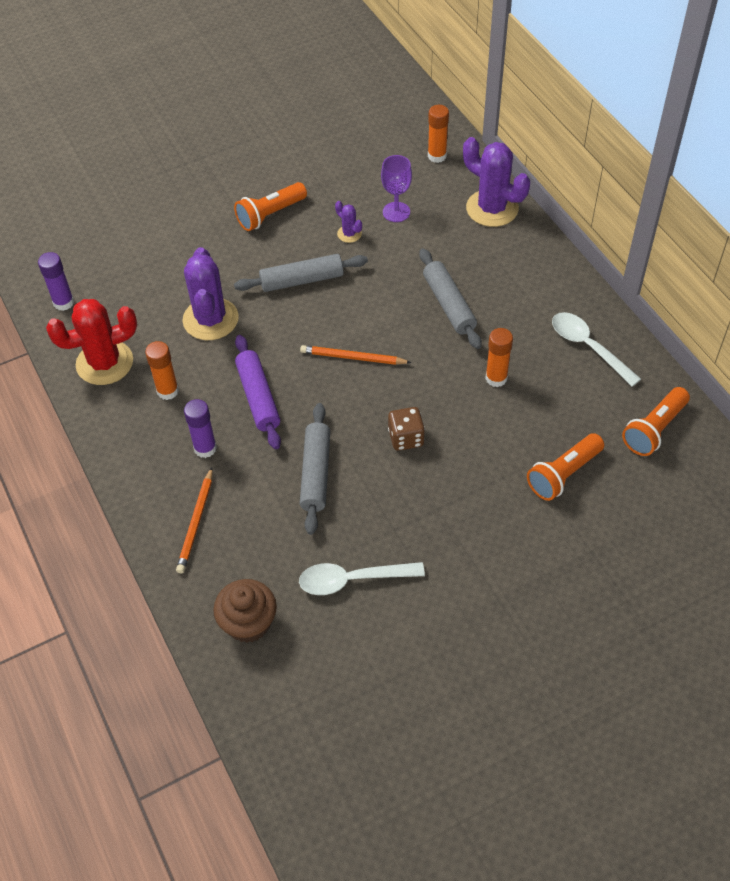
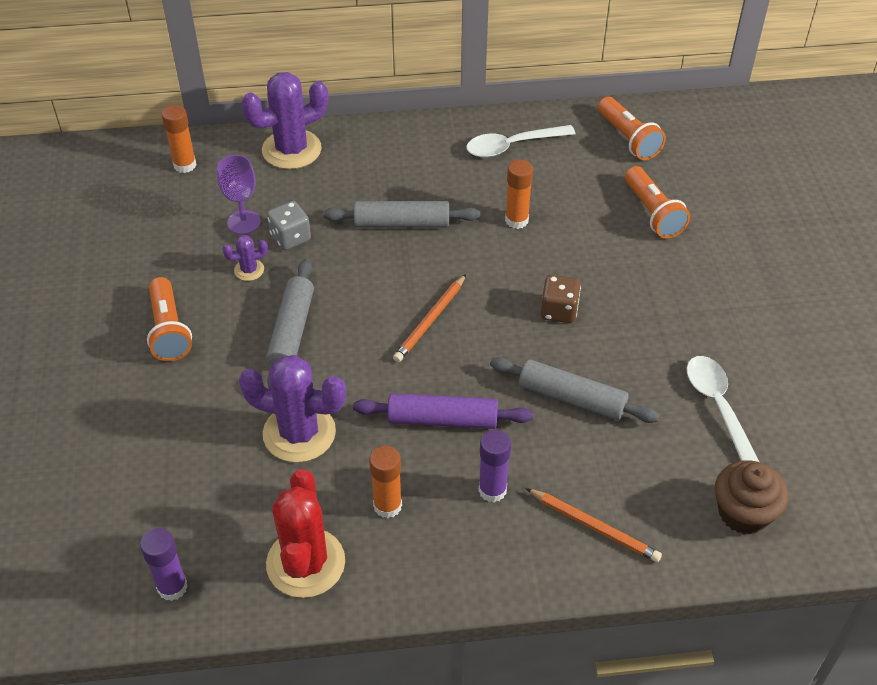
camera: 70 degrees left, 5 degrees down
(352, 580) = (718, 407): white spoon -> white spoon turned 150 degrees clockwise
(395, 244) = (290, 237): none -> grey dice

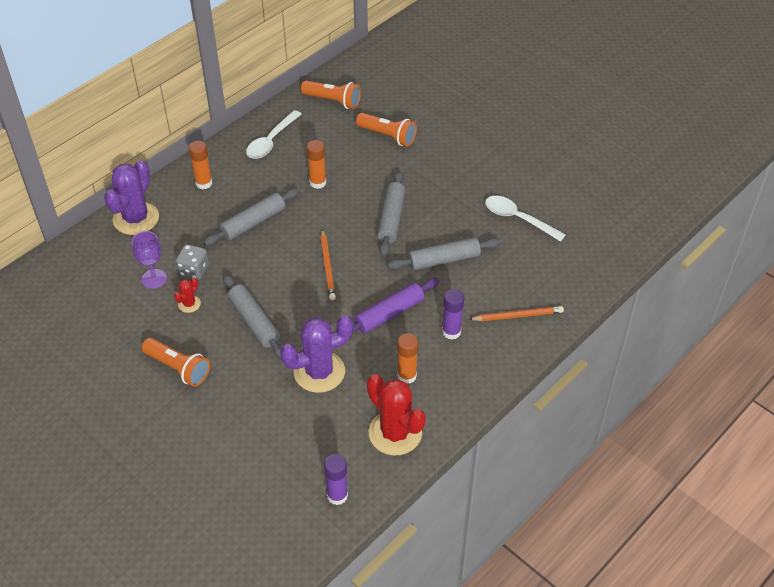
camera: 40 degrees left, 0 degrees up
(185, 165) = (74, 267): orange glue stick -> orange glue stick (204, 183)
(249, 270) = (189, 304): purple cactus -> red cactus
(559, 311) = (391, 218): brown dice -> grey rolling pin
(743, 512) = (578, 262): brown cupcake -> none

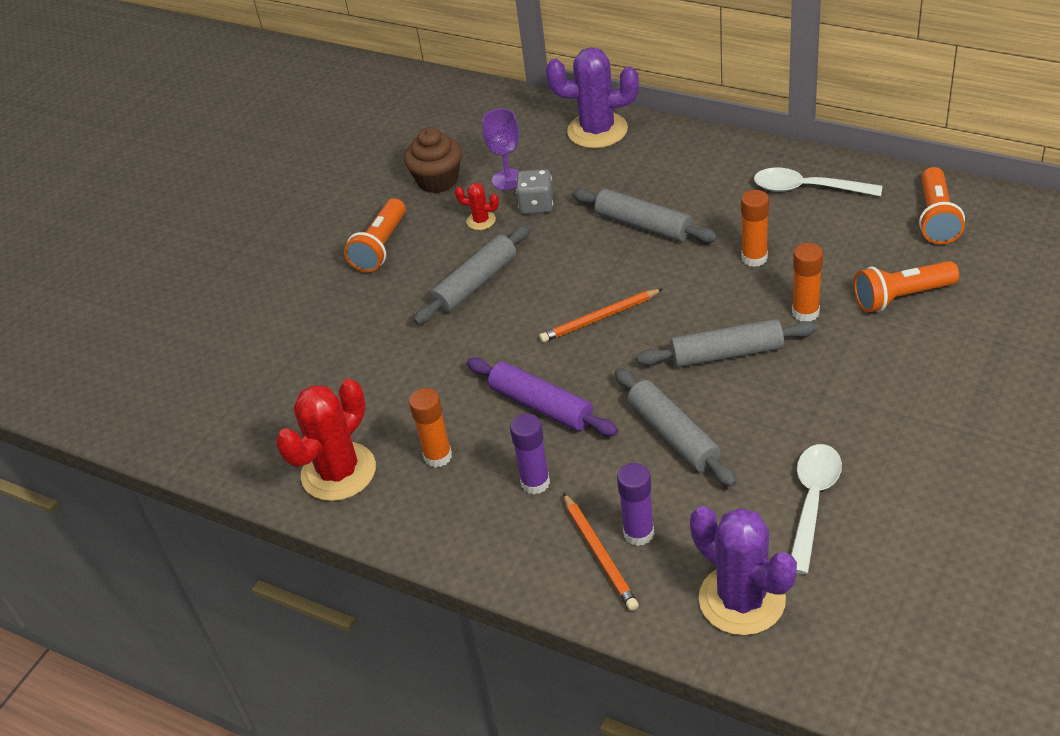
camera: 80 degrees right, 5 degrees down
(124, 319) = (438, 180): none -> brown cupcake
(204, 183) = (689, 160): orange glue stick -> orange glue stick (805, 312)
(319, 372) = (415, 368): purple cactus -> purple cactus (742, 599)
(337, 495) = (230, 445): purple glue stick -> purple glue stick (638, 533)
(387, 136) = (901, 297): orange flashlight -> orange flashlight turned 60 degrees clockwise

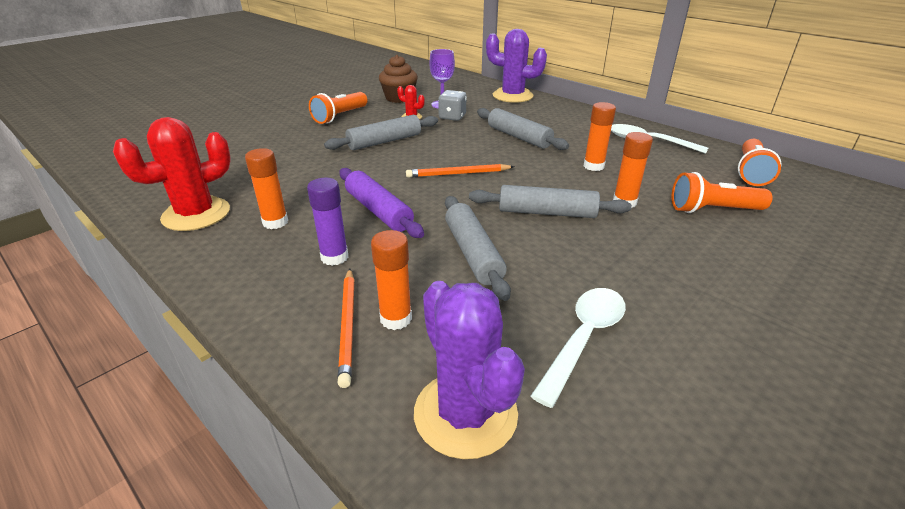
camera: 10 degrees right, 10 degrees down
(638, 533) = (396, 319): purple glue stick -> orange glue stick

